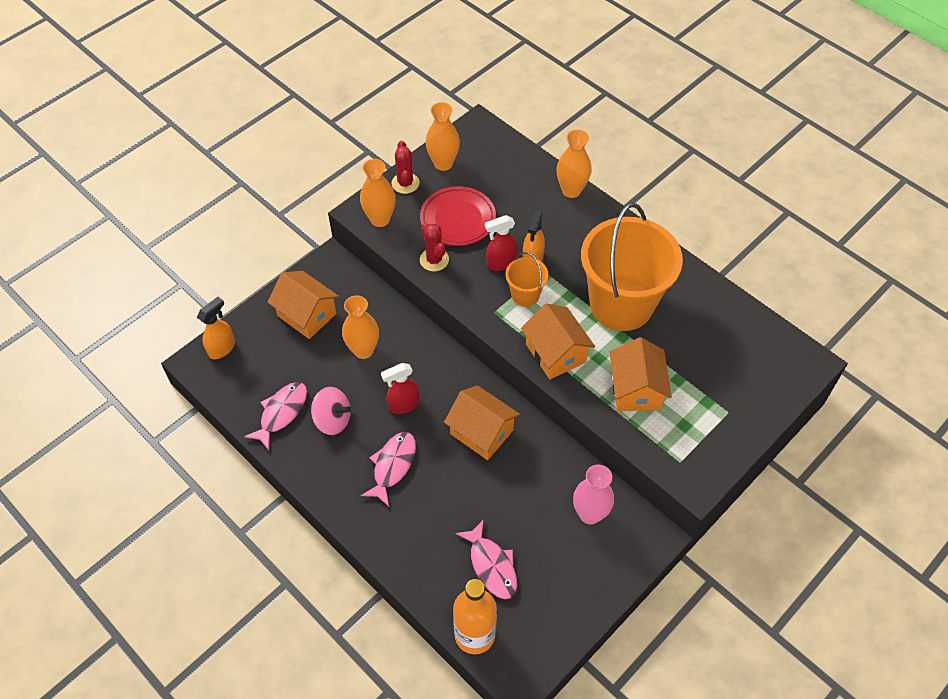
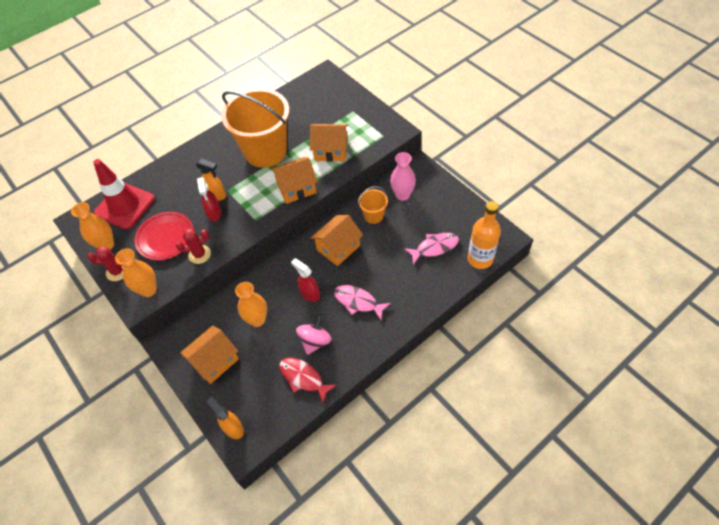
camera: 80 degrees left, 0 degrees up
(281, 413) = (303, 378): pink fish -> red fish
(403, 405) = (309, 294): red spray bottle -> red spray bottle turned 150 degrees clockwise
(505, 166) = (124, 206): none -> red traffic cone
(525, 295) = (245, 201): orange bucket -> orange bucket (373, 215)
(571, 190) = (161, 169): orange vase -> none

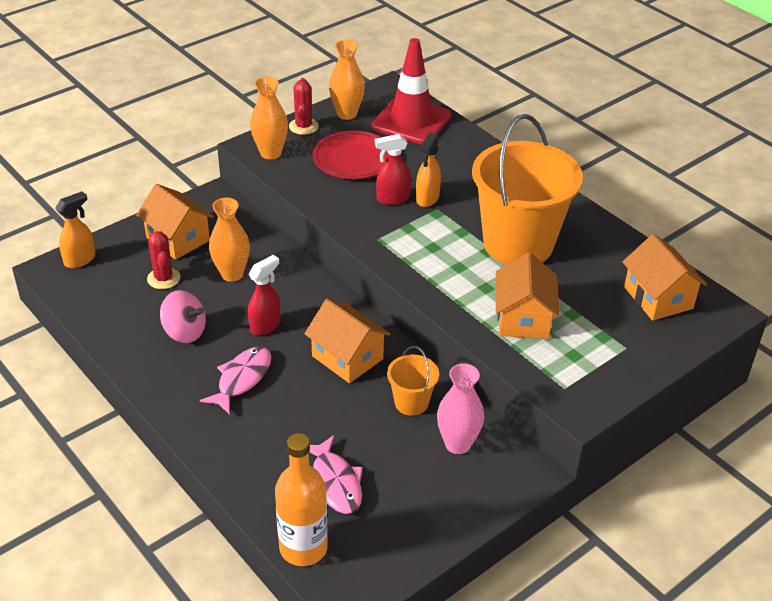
camera: 85 degrees right, 15 degrees down
(199, 254) = (321, 190): red cactus -> red cactus (163, 278)
(296, 188) = (438, 279): orange house -> orange house (658, 298)
(303, 378) = (130, 321): red fish -> none

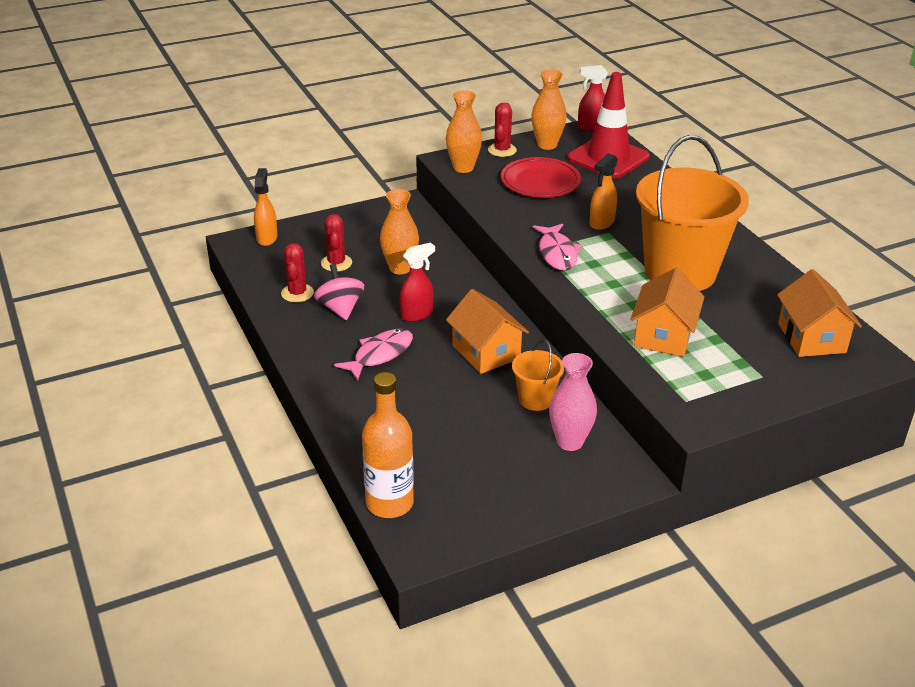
camera: 15 degrees right, 5 degrees down
(80, 260) = (267, 238): orange spray bottle -> orange spray bottle turned 60 degrees counterclockwise
(133, 321) = (297, 293): none -> red cactus
(178, 239) = (360, 233): orange house -> none
(184, 332) = (340, 308): pink spinning top -> pink spinning top turned 150 degrees counterclockwise
(335, 482) = (439, 454): pink fish -> pink fish (557, 253)
(392, 199) = (567, 219): red spray bottle -> red spray bottle (591, 127)

